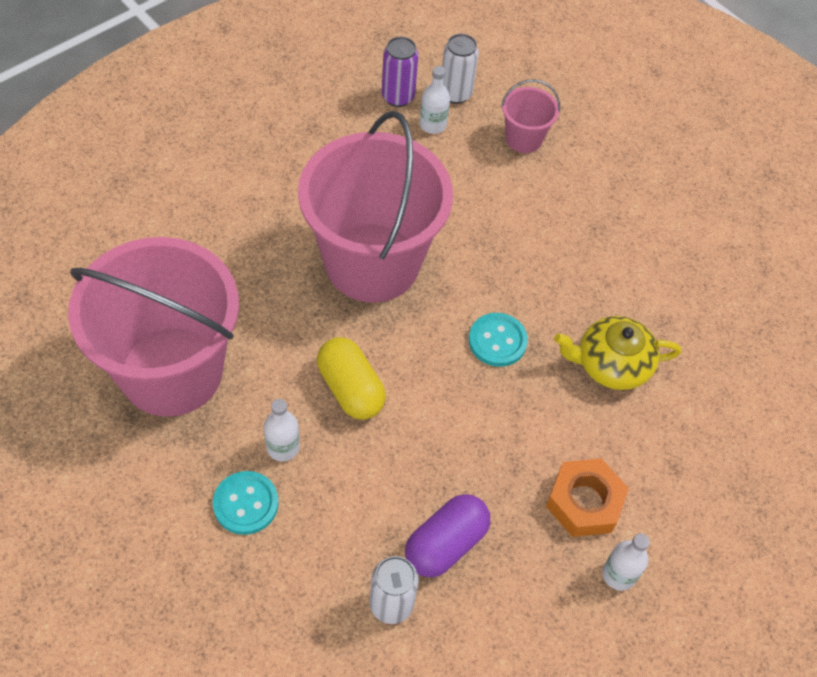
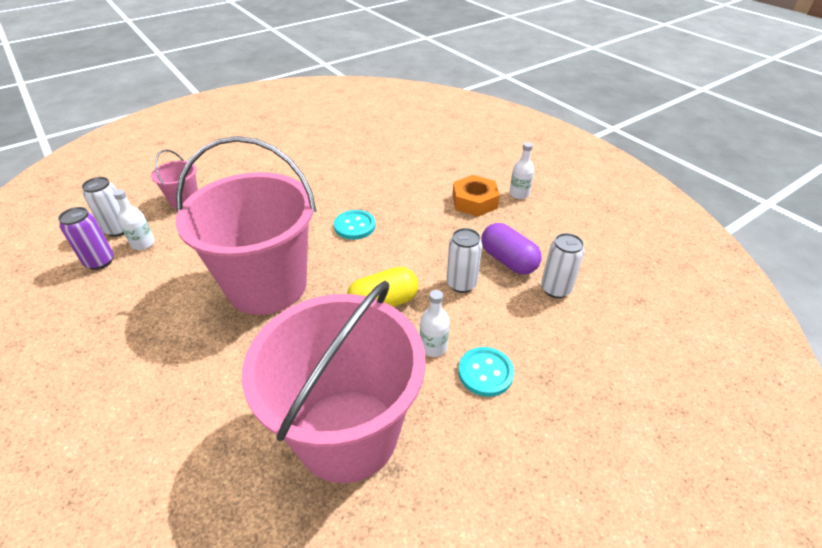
camera: 80 degrees left, 15 degrees down
(392, 479) = (461, 284): none -> white can
(611, 364) = (380, 182): yellow teapot -> none

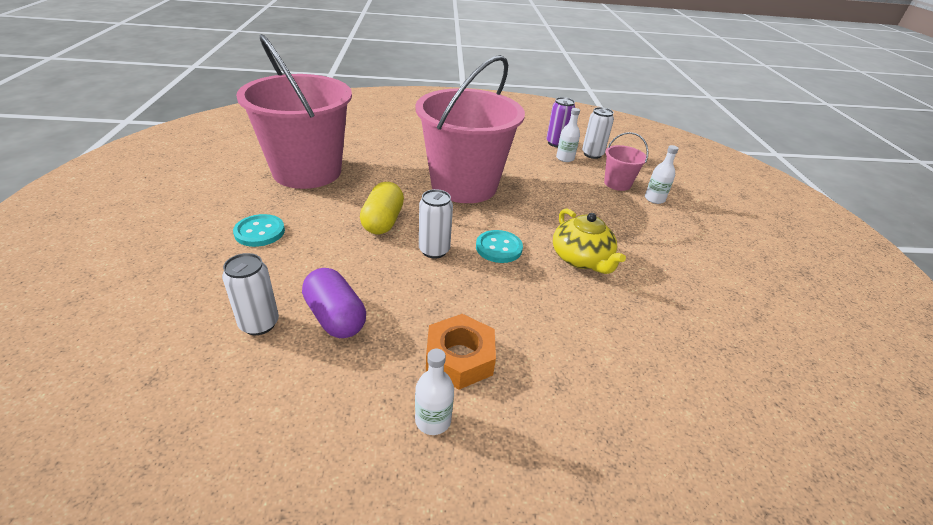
camera: 120 degrees right, 5 degrees down
(330, 189) = (581, 259): none -> yellow teapot
(433, 347) = (313, 223): white bottle -> white bottle (654, 199)
(461, 284) = (349, 269): white can -> white can (434, 250)
(508, 260) = (335, 317): purple capsule -> purple capsule turned 60 degrees clockwise

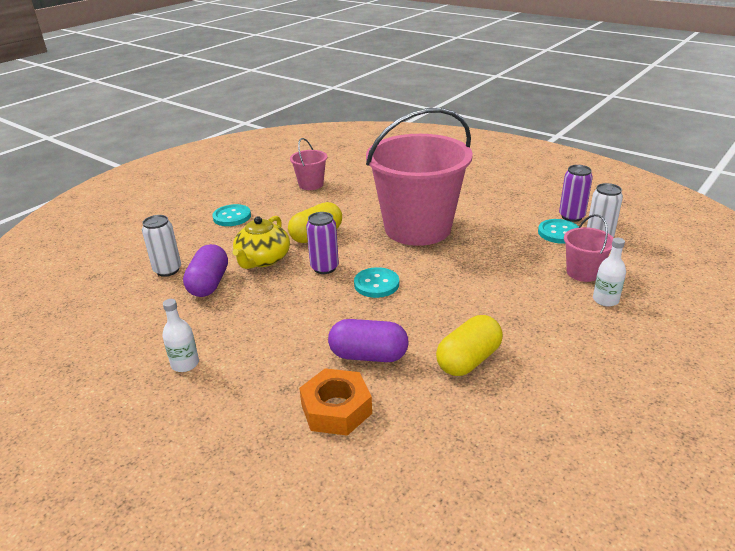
camera: 45 degrees right, 5 degrees down
(307, 171) = (311, 184): pink bucket -> pink bucket, size x0.42
(434, 250) = (324, 268): white can -> purple can
(459, 358) = (246, 340): orange nut -> orange nut (336, 409)
(565, 158) = (558, 233): white bottle -> turquoise button
(579, 315) = (368, 355): none -> purple capsule
(581, 259) = (436, 319): yellow teapot -> yellow teapot (263, 259)
(644, 282) = (468, 360): none -> yellow capsule

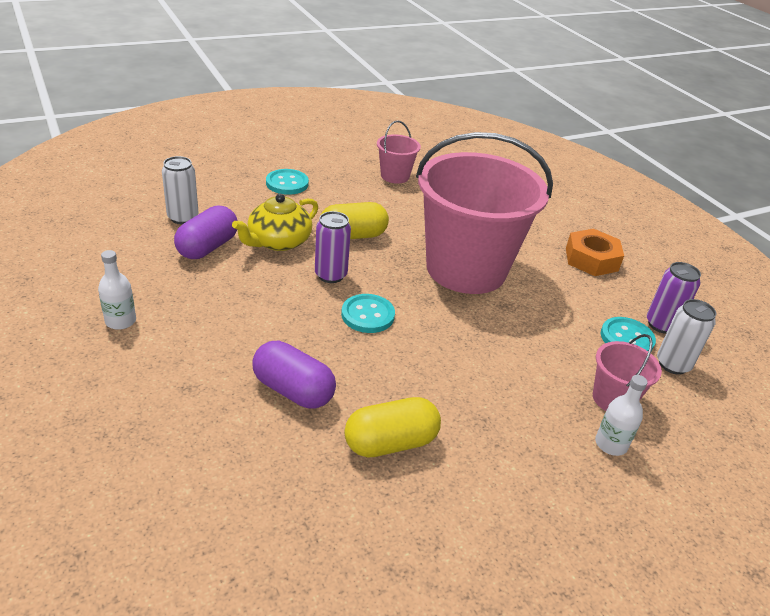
camera: 20 degrees right, 5 degrees up
(336, 409) = (215, 432): orange nut -> orange nut (591, 259)

